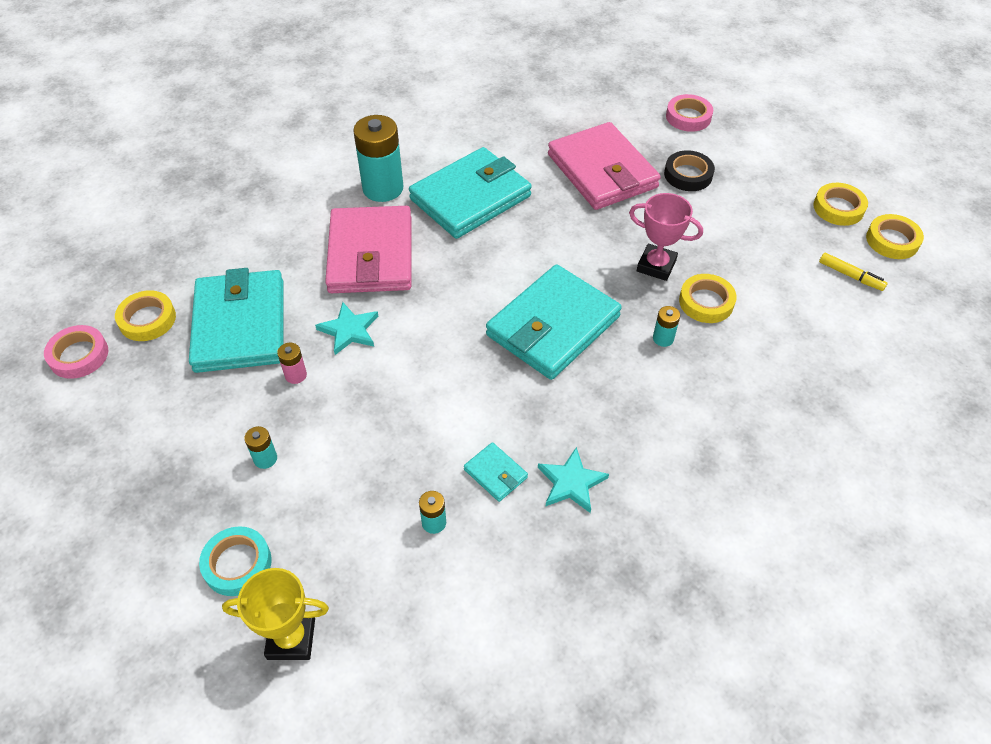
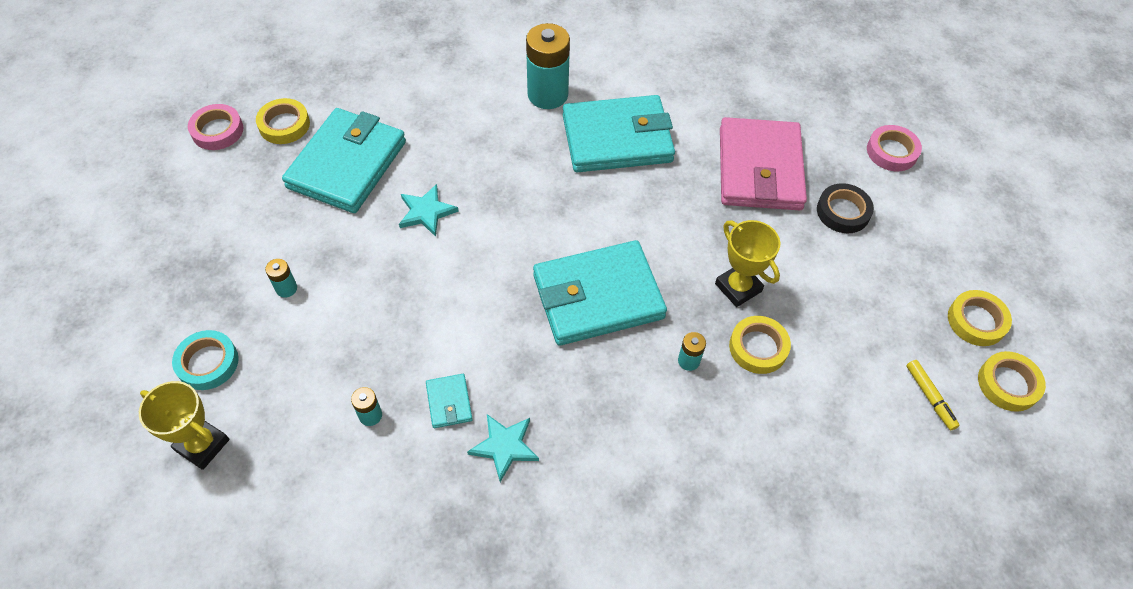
camera: 30 degrees right, 5 degrees up
(296, 375) = (358, 230): pink battery -> none
(370, 255) = (492, 152): pink wallet -> none
(656, 266) = (738, 287): pink trophy -> yellow trophy

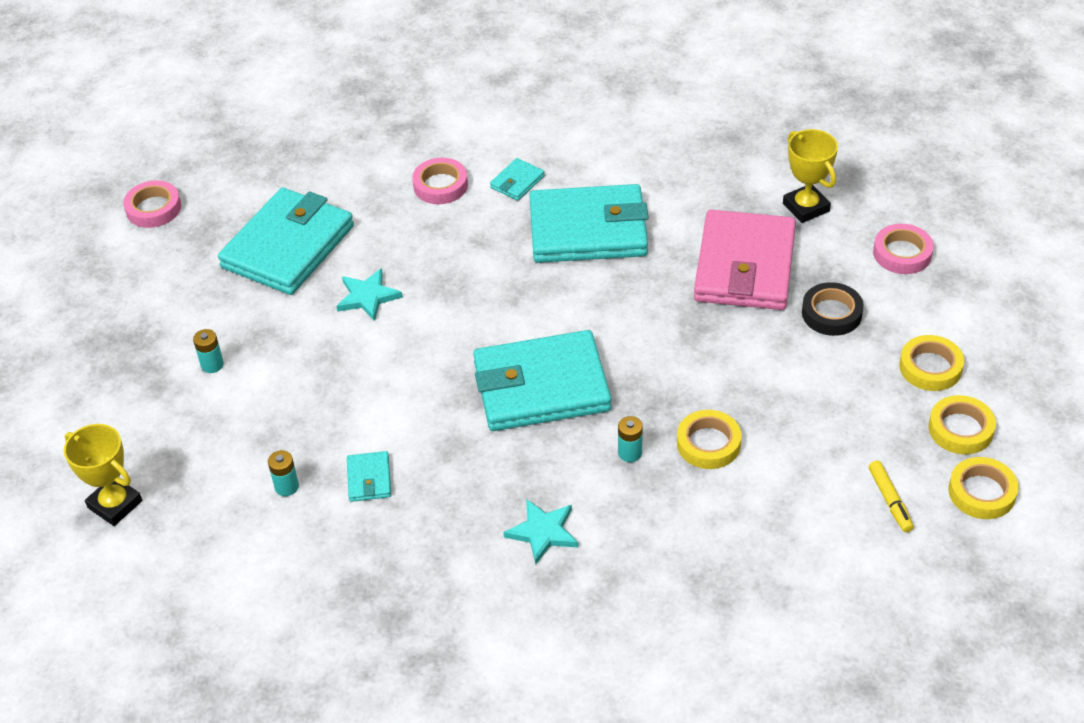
camera: 10 degrees right, 10 degrees down
(208, 363) = (126, 430): turquoise tape -> none
(284, 125) = (225, 205): yellow tape -> yellow tape (930, 367)
(480, 100) = (440, 185): none -> pink tape
(504, 446) = (421, 522): turquoise star -> turquoise star (543, 532)
(548, 94) = (517, 182): turquoise battery -> turquoise wallet
(738, 287) = (697, 384): yellow trophy -> yellow trophy (806, 207)

